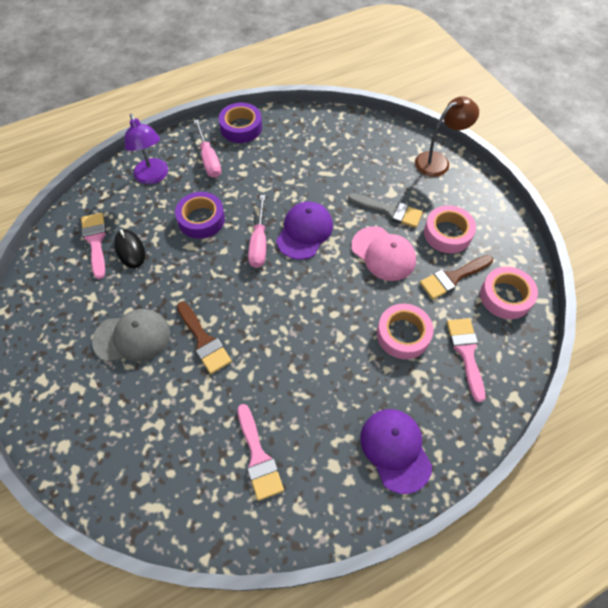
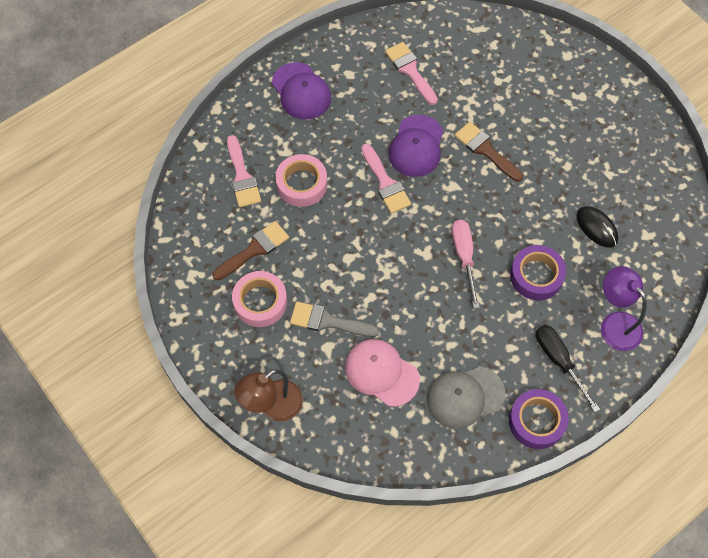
camera: 170 degrees right, 5 degrees up
(95, 241) = (637, 232): pink brush -> pink brush (385, 183)
(132, 337) = (552, 143): grey cap -> grey cap (465, 397)
(209, 159) = (559, 361): pink screwdriver -> black screwdriver
(304, 232) = (418, 278): purple cap -> purple cap (416, 146)
(383, 254) = (329, 266): pink cap -> pink cap (381, 373)
(505, 296) = (201, 237): pink tape -> none

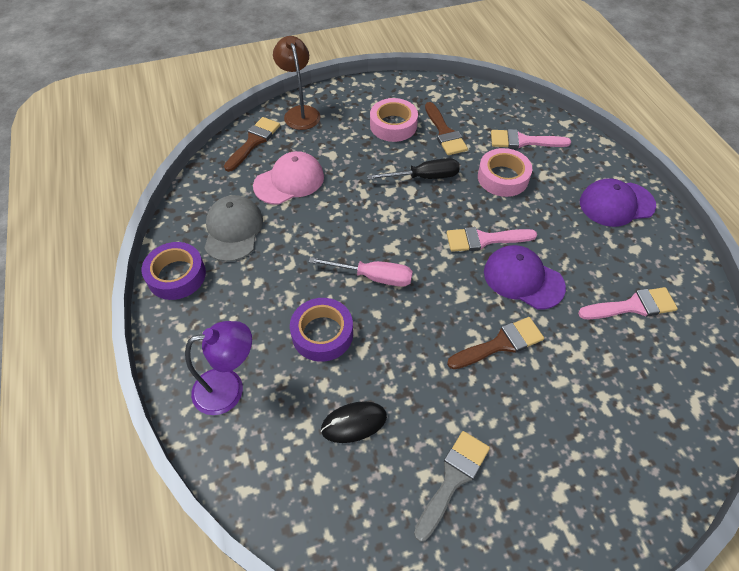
camera: 110 degrees right, 10 degrees down
(327, 321) = (355, 160): grey brush -> grey brush (453, 479)
(338, 435) = (254, 141): none -> brown brush
(559, 361) = (220, 317): black screwdriver -> black screwdriver (424, 177)

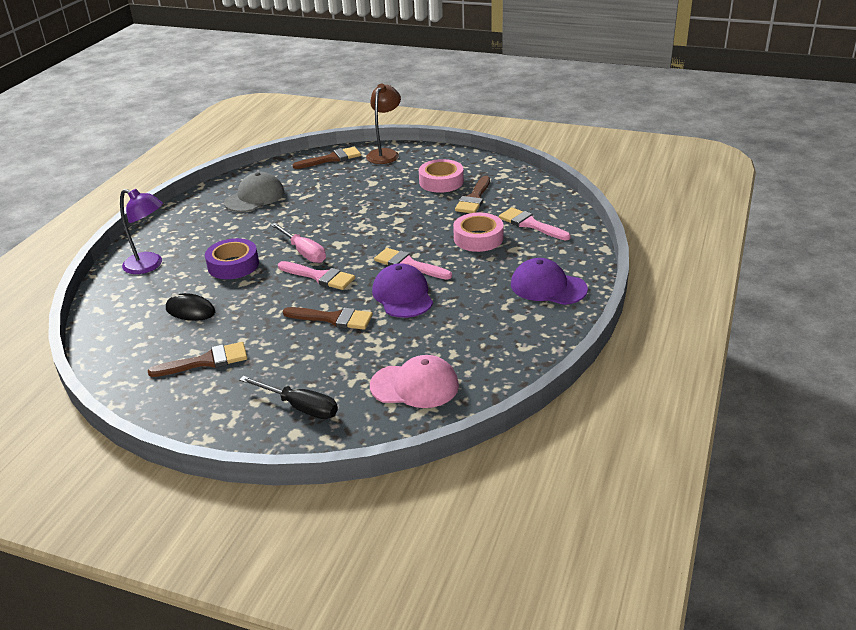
camera: 40 degrees right, 20 degrees down
(176, 275) = (194, 205): purple tape -> none
(289, 181) = (324, 186): pink cap -> pink cap (415, 386)
(424, 177) = (418, 217): black screwdriver -> black screwdriver (300, 407)
(453, 479) = (206, 361): grey brush -> brown brush
(633, 306) = (461, 344): pink brush -> pink brush (320, 277)

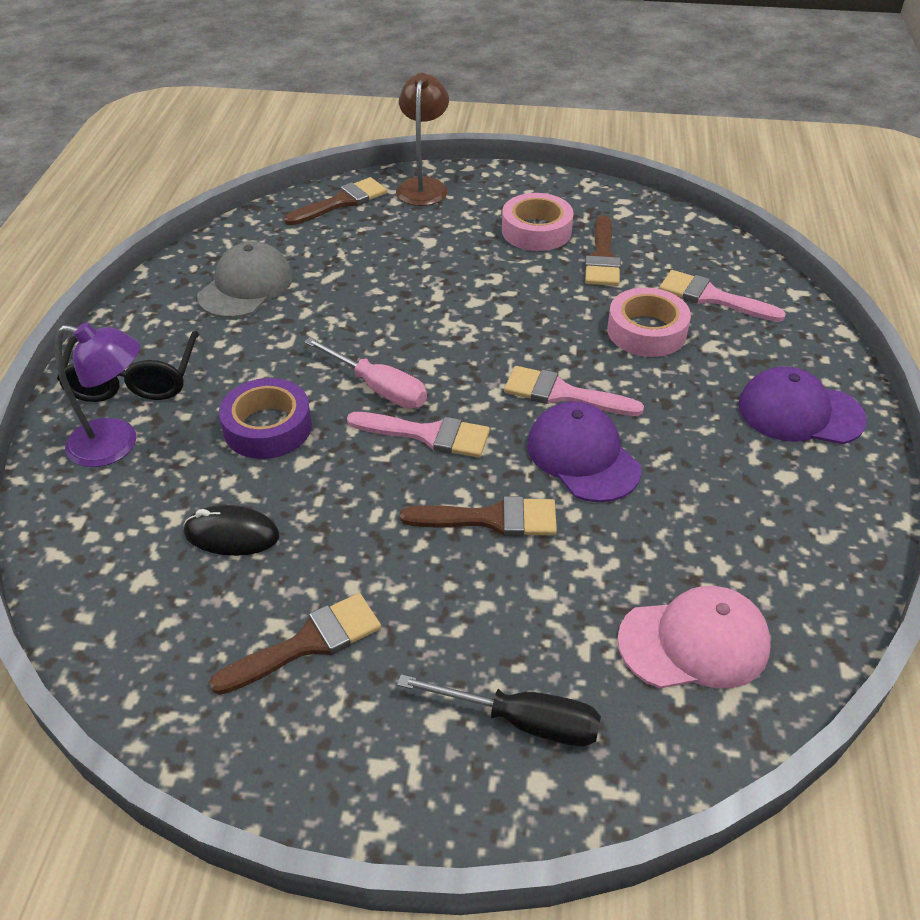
camera: 15 degrees left, 10 degrees up
(172, 236) = (133, 380): none -> black glasses

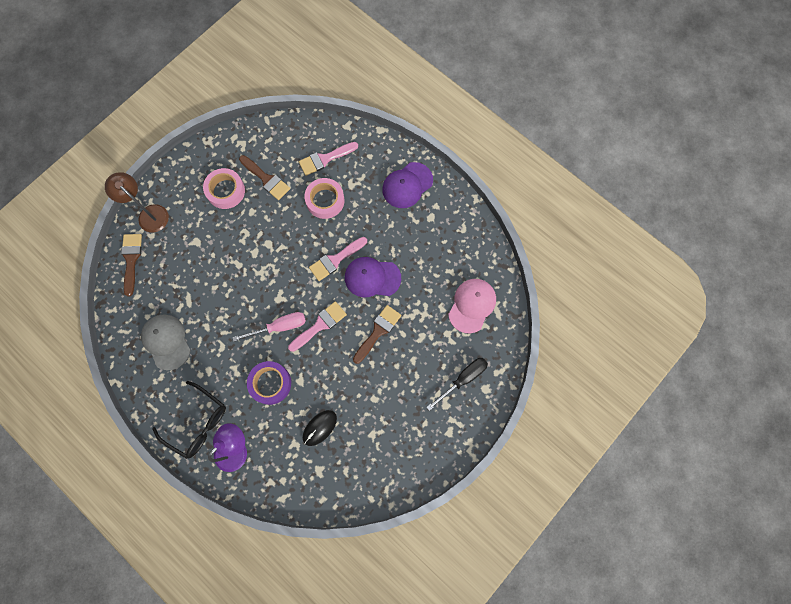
camera: 55 degrees left, 30 degrees up
(308, 643) = (388, 428): brown brush -> none

